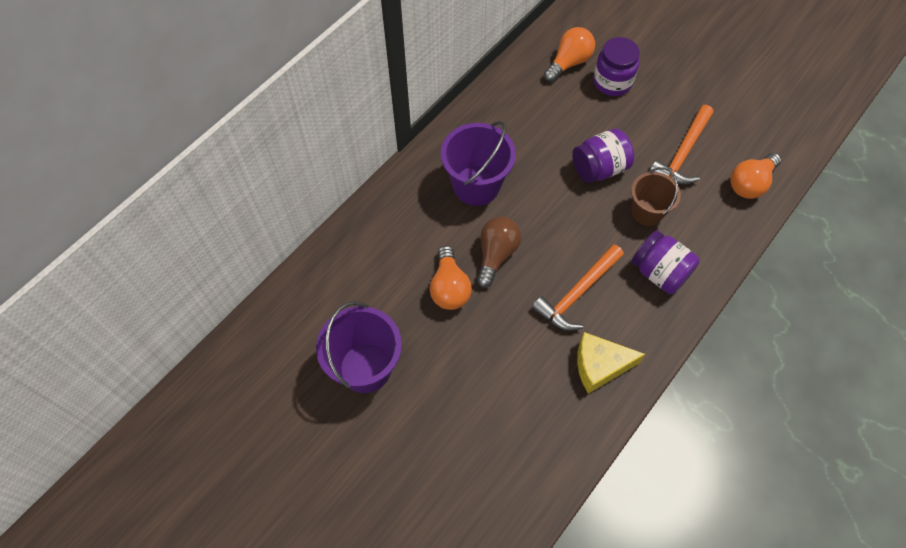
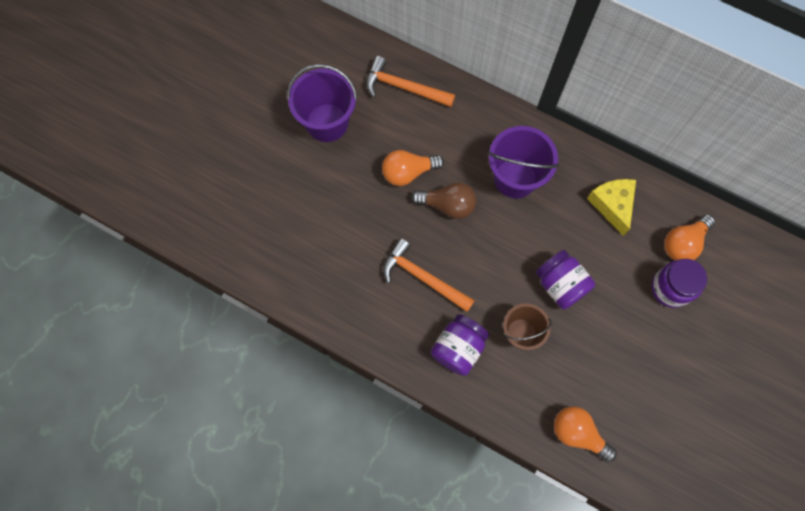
camera: 80 degrees right, 10 degrees up
(569, 63) = (683, 243): orange light bulb -> orange light bulb turned 105 degrees clockwise
(599, 366) = (357, 302): yellow cheese -> yellow cheese (612, 205)
(682, 153) = (598, 364): orange hammer -> orange hammer (403, 87)

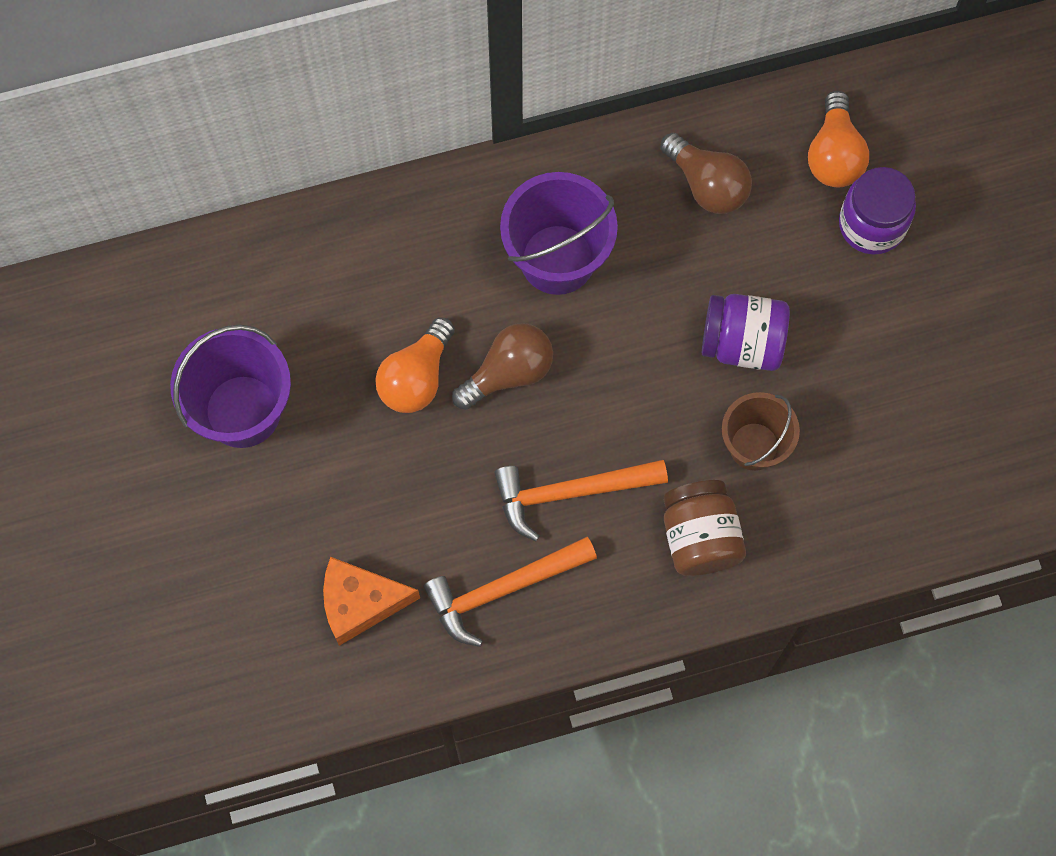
camera: 45 degrees left, 0 degrees up
(293, 240) = (360, 603): none -> orange cheese
(403, 87) = (294, 271): orange hammer -> orange hammer (502, 589)
(458, 348) = (700, 537): purple jar -> brown jar
(578, 433) = (933, 501): orange light bulb -> none
(612, 205) = (707, 184): yellow cheese -> brown light bulb

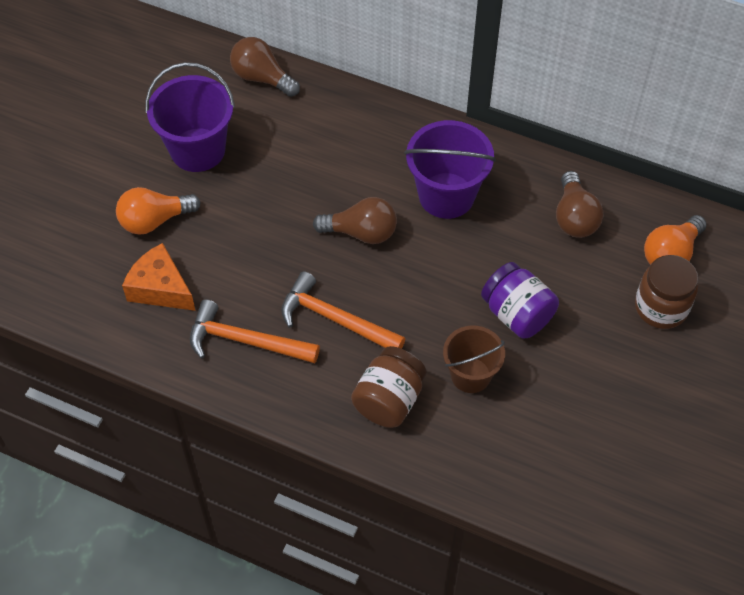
camera: 40 degrees right, 15 degrees down
(228, 265) = (262, 78): none -> brown light bulb
(416, 377) = (307, 199): orange light bulb -> orange light bulb (154, 220)
(872, 224) = (661, 307): purple jar -> brown jar

